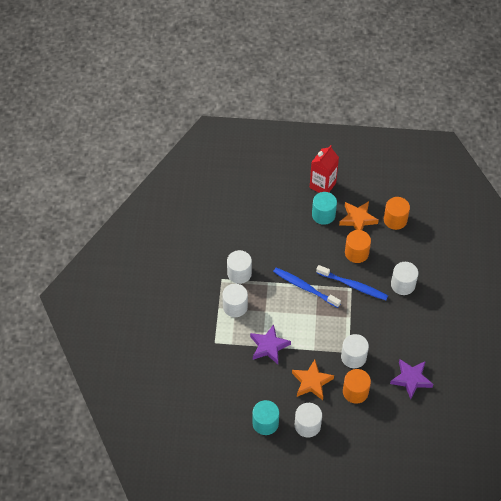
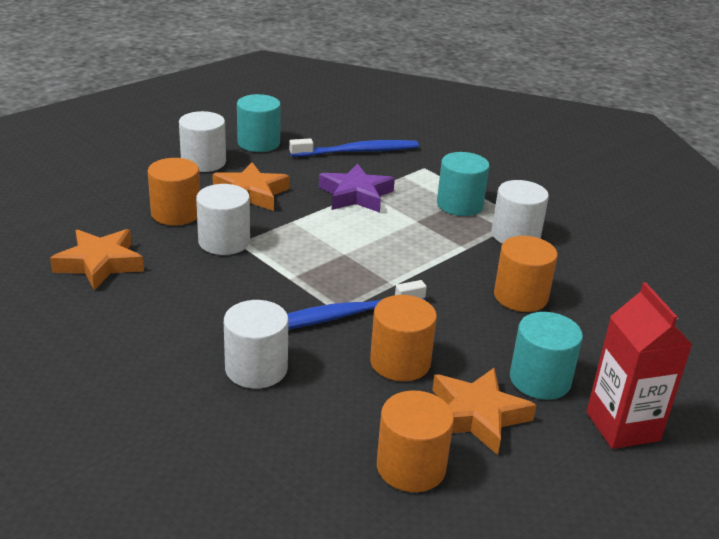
camera: 130 degrees right, 25 degrees down
(235, 306) = (459, 205): white cylinder -> turquoise cylinder
(282, 246) = (520, 296): none -> orange cylinder
(305, 287) = (407, 271): blue toothbrush -> blue toothbrush (357, 151)
(411, 379) = (100, 264): purple star -> orange star

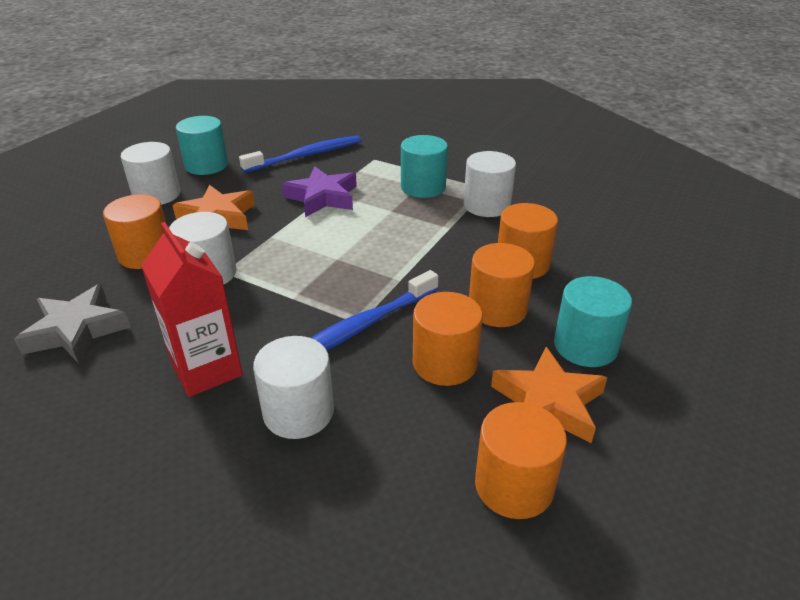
camera: 15 degrees left, 5 degrees up
(100, 264) = (77, 330): orange star -> grey star
(473, 330) = (497, 309): none -> orange cylinder
(622, 426) = (685, 375): red carton -> red carton (206, 369)

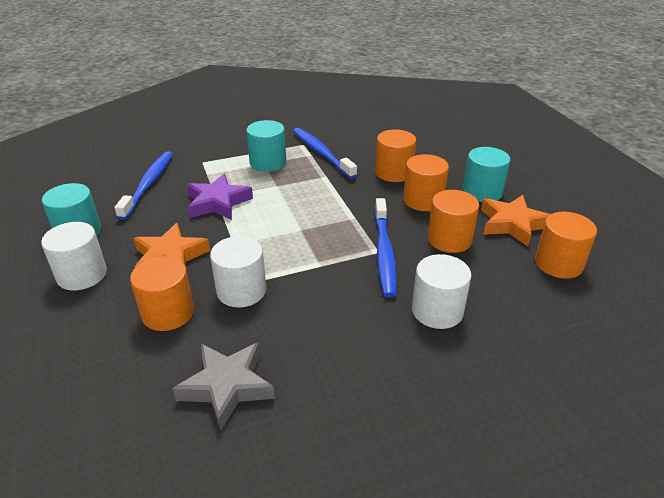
camera: 50 degrees left, 0 degrees up
(206, 369) = (354, 333): red carton -> none
(487, 205) = (322, 153): white cylinder -> blue toothbrush

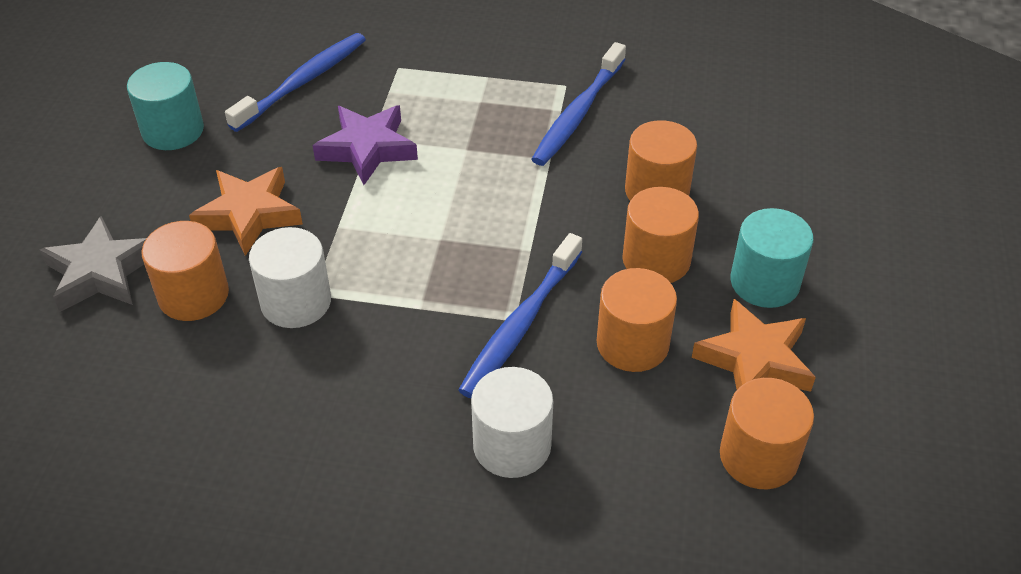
camera: 30 degrees right, 10 degrees up
(82, 275) = (138, 198): white cylinder -> none
(227, 386) = (188, 423): grey star -> grey star (101, 272)
(268, 162) = (486, 101): turquoise cylinder -> none
(322, 153) = (578, 113): blue toothbrush -> blue toothbrush turned 150 degrees counterclockwise

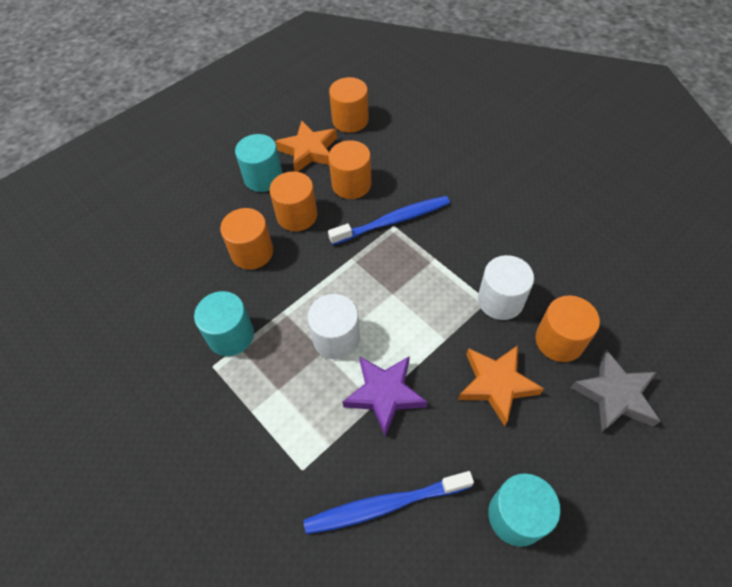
camera: 140 degrees left, 10 degrees up
(512, 445) = (443, 173): white cylinder -> white cylinder (336, 338)
(578, 113) = (231, 335): blue toothbrush -> turquoise cylinder

